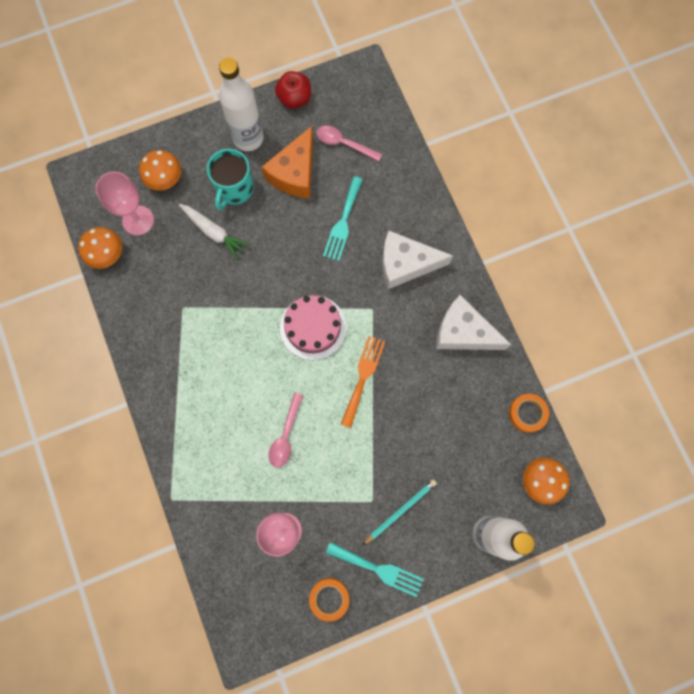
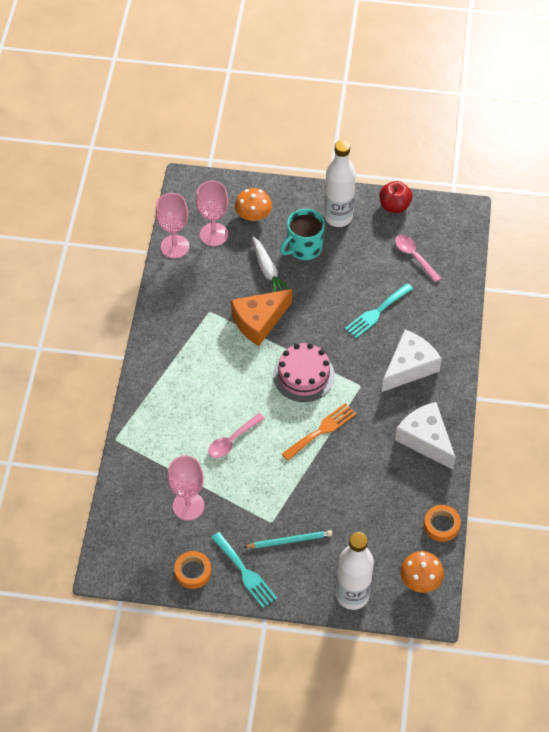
camera: 30 degrees right, 20 degrees down
(107, 254) = (175, 246): orange mushroom -> pink goblet
(295, 173) = (360, 259): orange cheese -> orange cheese (259, 321)
(405, 264) = (409, 367): white cheese -> white cheese turned 105 degrees clockwise

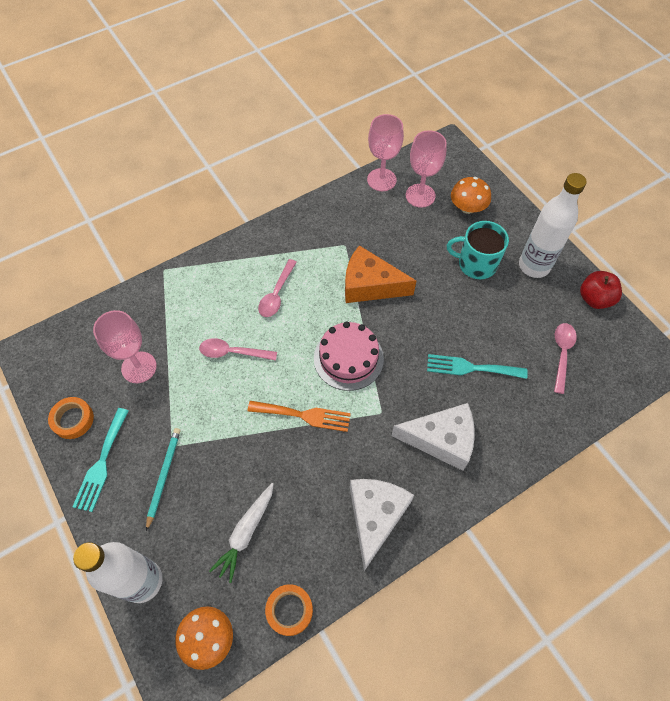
camera: 50 degrees right, 5 degrees up
(210, 382) = (277, 294): none -> pink spoon
(268, 270) = (426, 255): white carrot -> white carrot (246, 533)
(290, 540) = (163, 476): turquoise pencil -> turquoise pencil turned 120 degrees counterclockwise

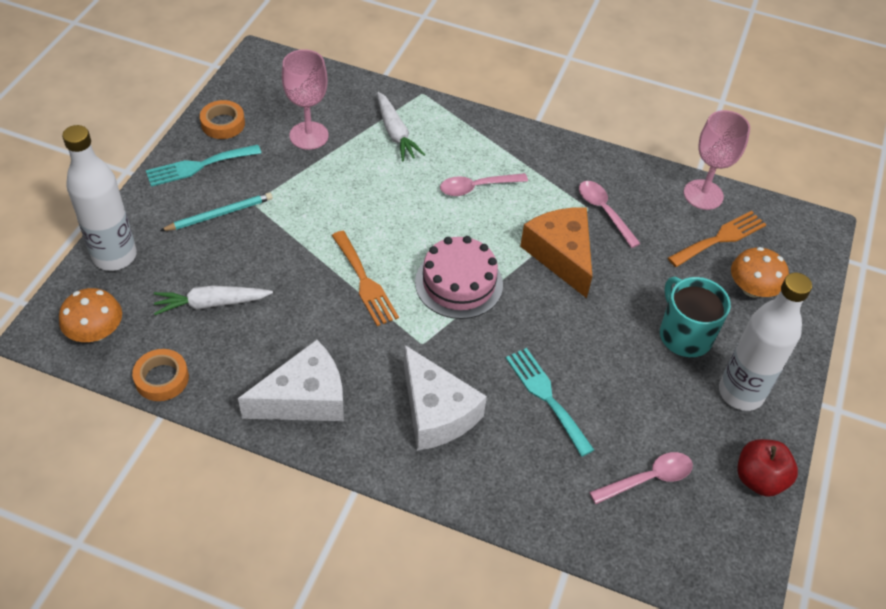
camera: 50 degrees right, 10 degrees down
(186, 310) = (395, 133): none -> white carrot
(233, 352) = (383, 191): pink spoon -> pink spoon (604, 212)
(420, 195) = (720, 238): pink goblet -> orange fork

